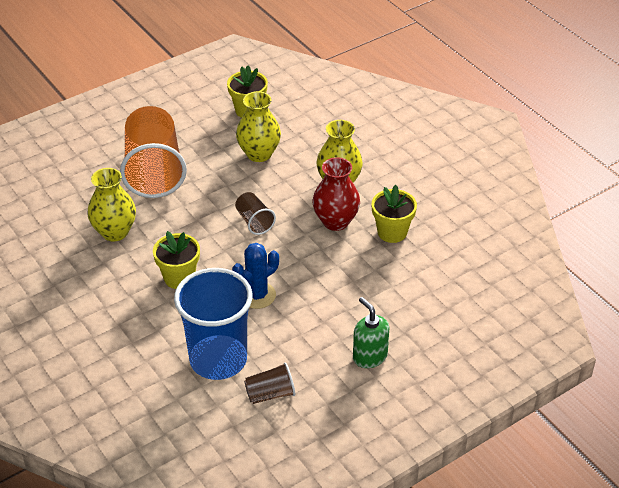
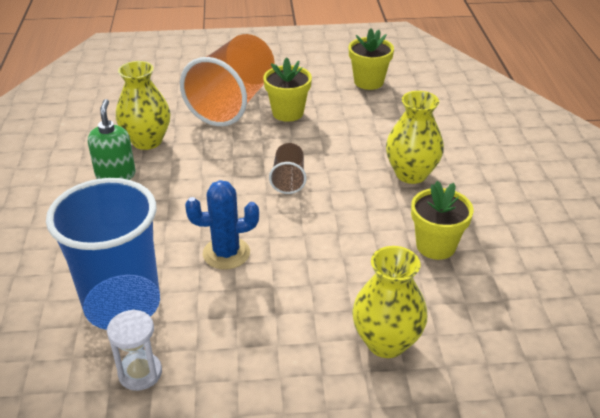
camera: 30 degrees right, 5 degrees down
(179, 278) = (165, 204): yellow flower pot -> yellow flower pot (288, 113)
(259, 154) = (347, 121): yellow vase -> yellow vase (386, 342)
(270, 394) = (140, 373): brown cup -> white hourglass
(335, 221) = (377, 210): red vase -> none
(369, 356) = (296, 382): green soap dispenser -> green soap dispenser (115, 175)

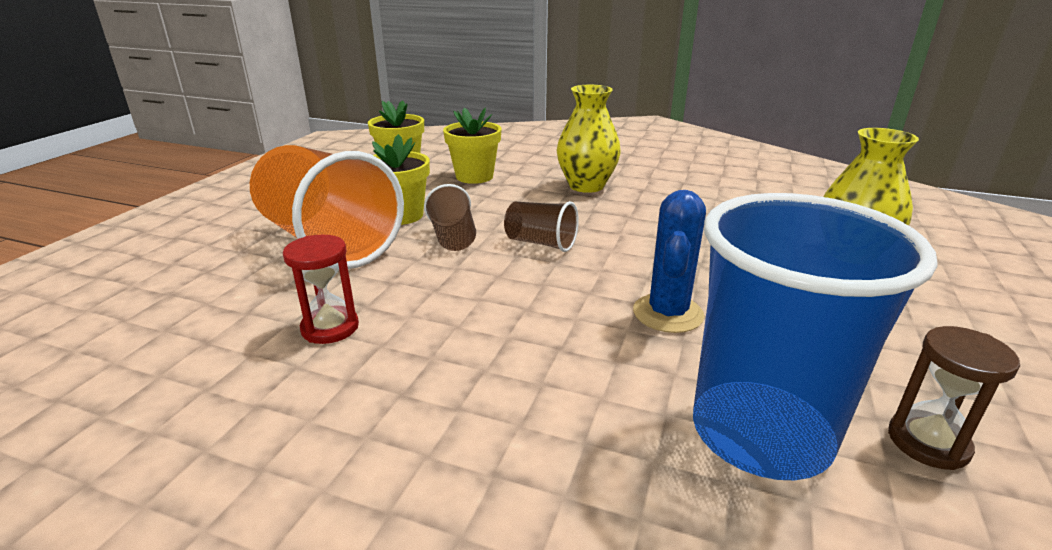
camera: 65 degrees left, 10 degrees down
(115, 175) = (391, 378): green soap dispenser -> none
(140, 373) = (928, 442): white hourglass -> brown hourglass
(147, 141) = (330, 328): yellow vase -> red hourglass
(270, 143) = (453, 238): none -> brown cup
(435, 246) = (707, 201): yellow flower pot -> yellow flower pot (474, 176)

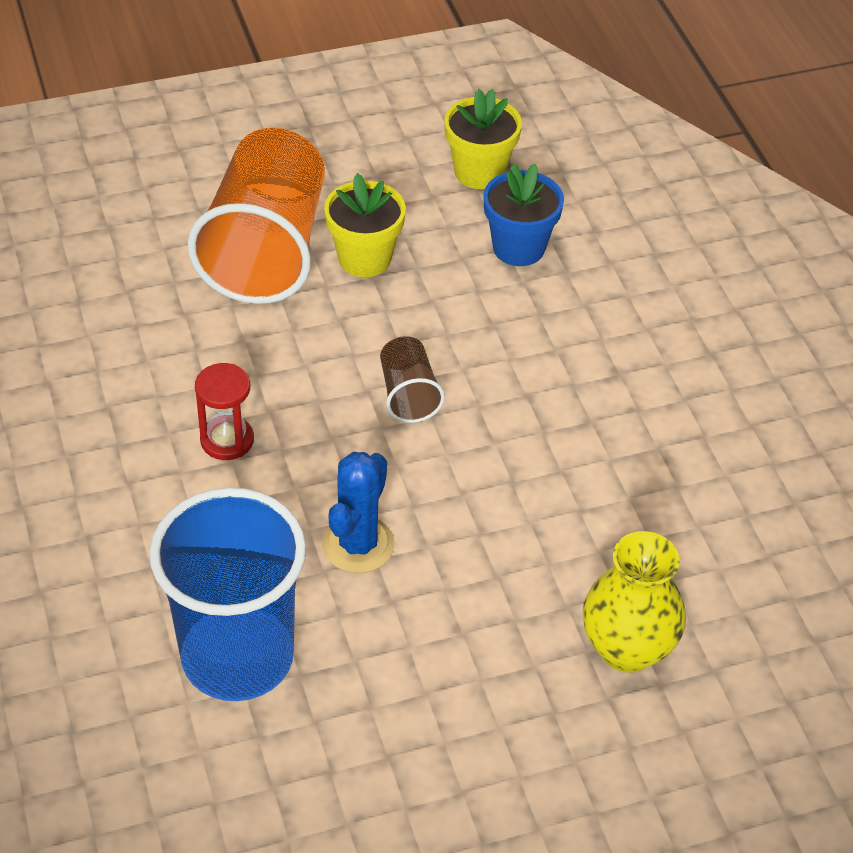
camera: 50 degrees right, 20 degrees up
(330, 328) = (151, 352): red hourglass -> red hourglass (227, 440)
(453, 238) = (356, 326): brown cup -> none
(474, 176) = (518, 247): yellow flower pot -> blue flower pot
(586, 186) = (594, 355): yellow vase -> none
(668, 313) = (358, 545): blue cactus -> blue cactus turned 45 degrees counterclockwise
(928, 442) = (306, 756): brown hourglass -> none

